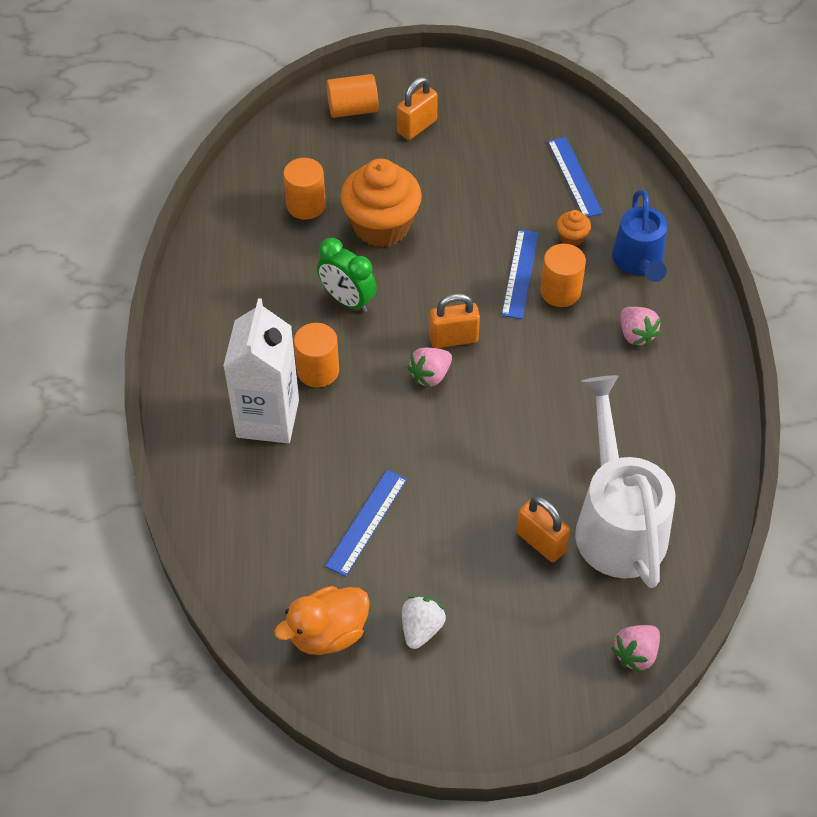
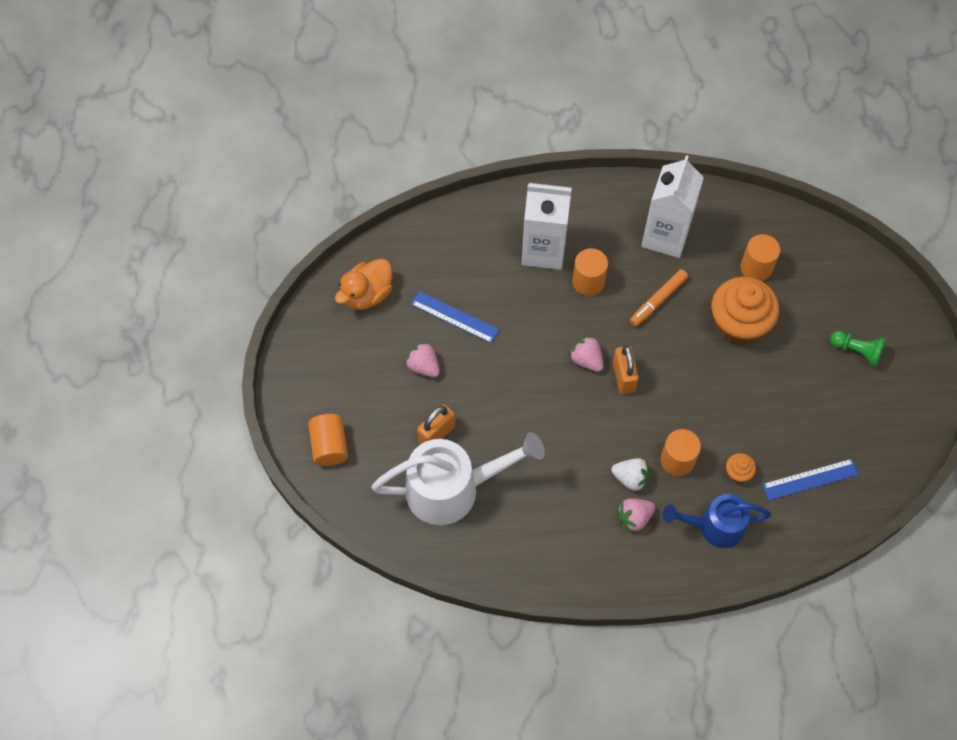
camera: 90 degrees right, 10 degrees up
(256, 289) = (665, 236): none -> white carton
(328, 633) = (367, 294): orange duck -> orange duck turned 105 degrees counterclockwise
(347, 300) = (658, 300): green clock -> orange marker
(352, 109) = (872, 300): orange cylinder -> orange cylinder (329, 446)
(417, 127) = (857, 351): orange padlock -> green pawn
(421, 629) = (368, 352): white strawberry -> white strawberry (630, 478)
(520, 273) = (694, 429): blue ruler -> none
(635, 654) = (343, 493): pink strawberry -> pink strawberry (423, 366)

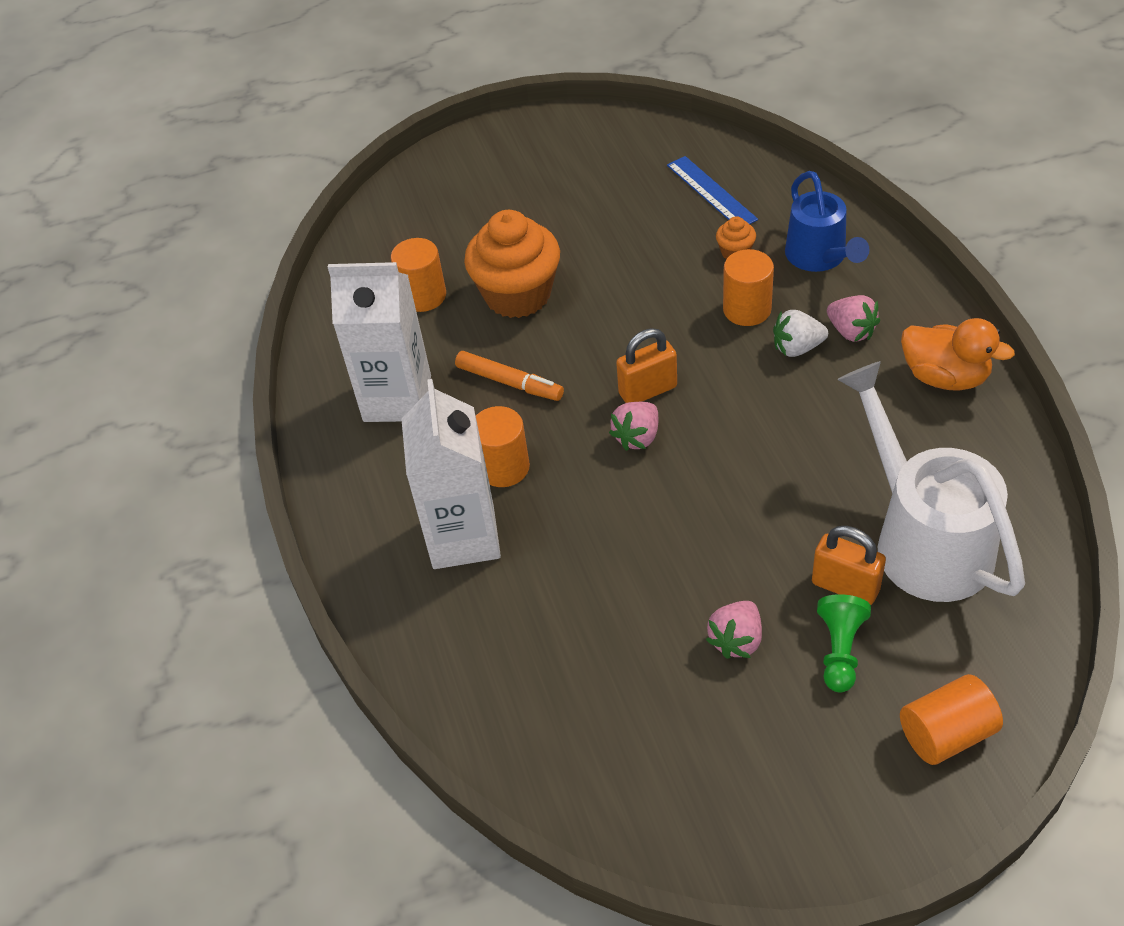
camera: 100 degrees left, 15 degrees down
(367, 294) = (633, 771): orange duck -> orange duck (945, 377)
(454, 317) = (628, 623): blue ruler -> none
(630, 478) = (797, 348): white strawberry -> white strawberry turned 105 degrees counterclockwise
(857, 351) = (518, 187): green pawn -> green pawn (840, 651)

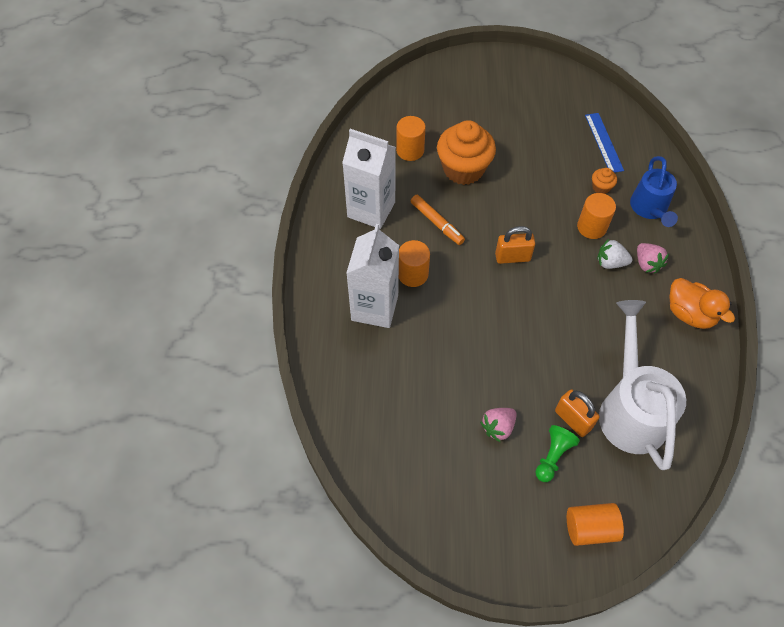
camera: 15 degrees right, 10 degrees up
(637, 437) = (494, 284): pink strawberry -> none

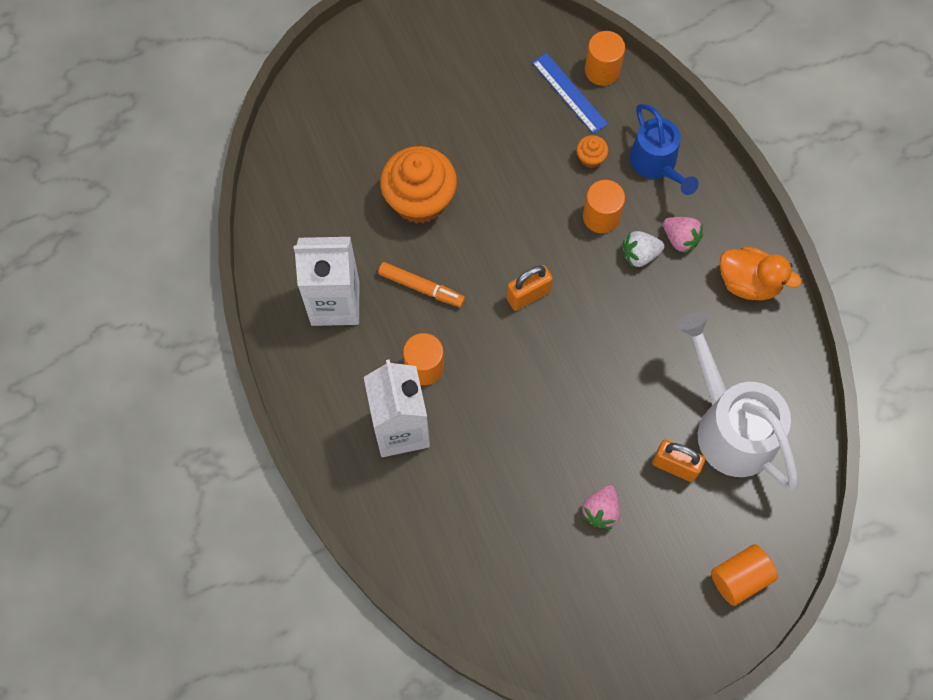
camera: 25 degrees left, 10 degrees up
(410, 150) = (343, 200): orange cylinder -> orange cylinder (602, 70)
(553, 456) = (671, 517): green pawn -> none

